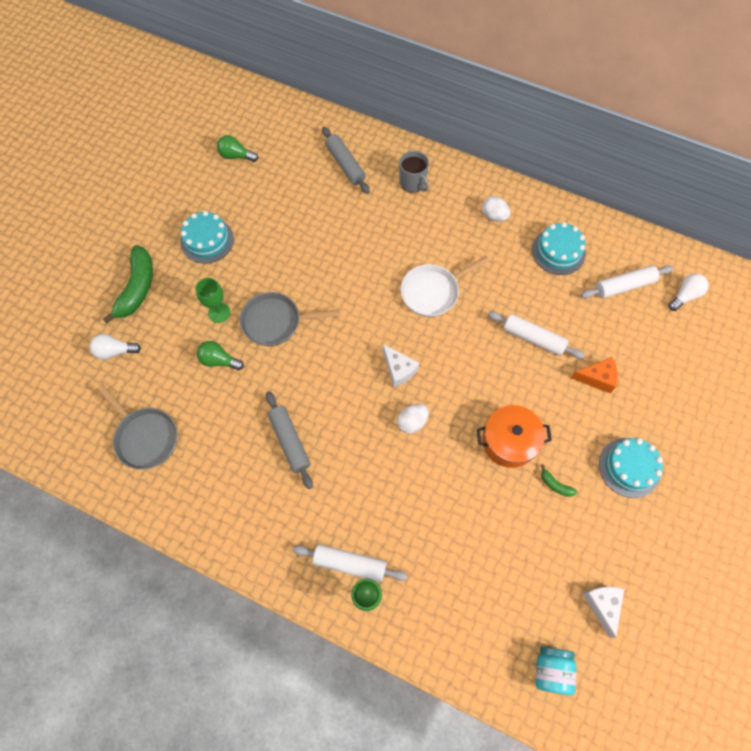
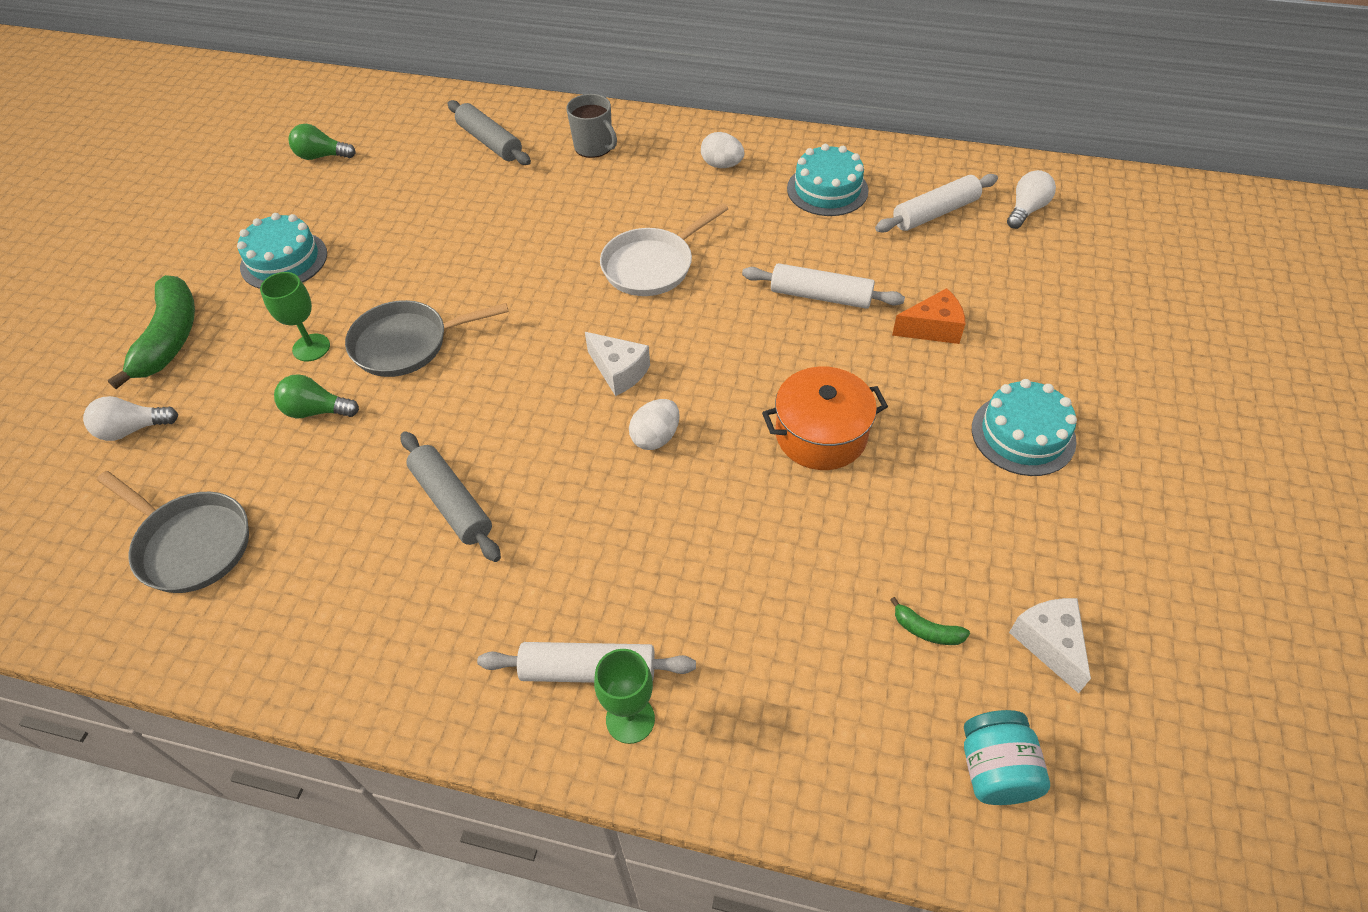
camera: 10 degrees left, 15 degrees down
(555, 485) = (913, 481): green banana -> green banana (926, 630)

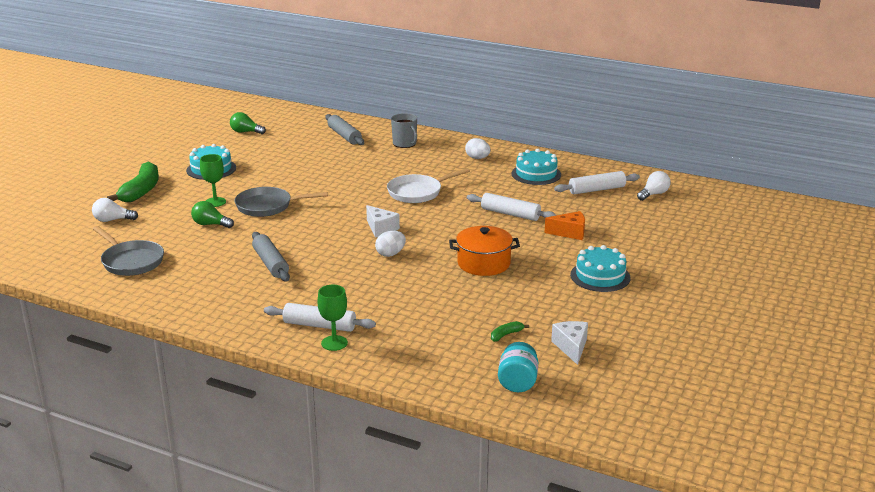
camera: 10 degrees right, 25 degrees down
(926, 630) = (506, 335): green banana -> green banana turned 105 degrees clockwise

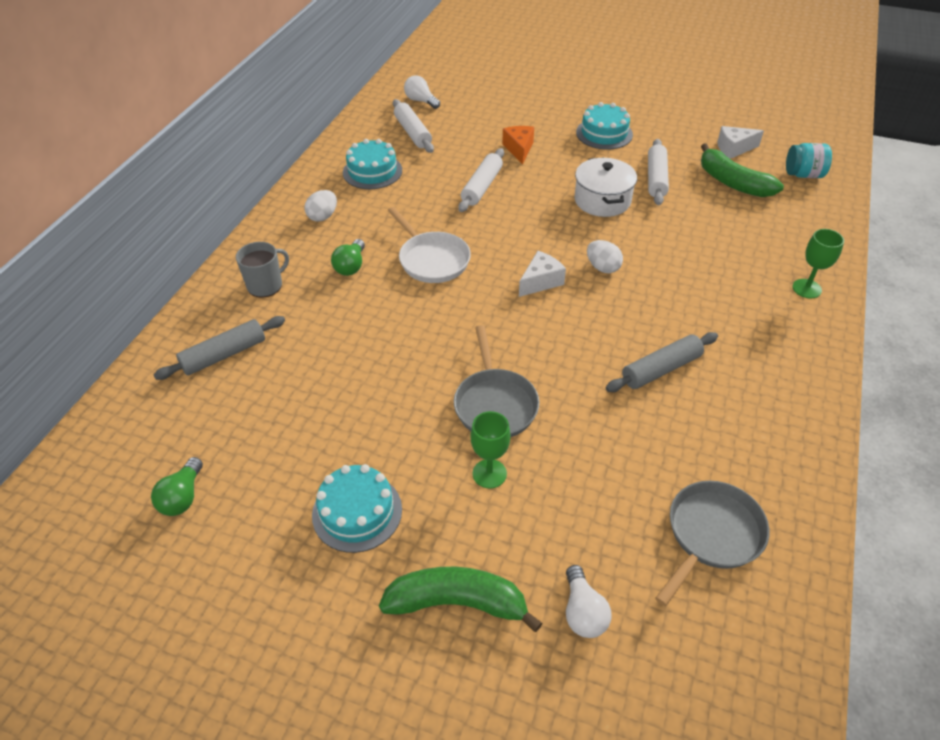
camera: 95 degrees left, 20 degrees up
(210, 224) = (567, 461): green light bulb -> green light bulb (351, 266)
(319, 325) = (780, 304): white rolling pin -> white rolling pin (656, 178)
(483, 263) = (602, 200): orange pot -> white pot
(506, 335) = (732, 182): green banana -> green banana, size x2.29

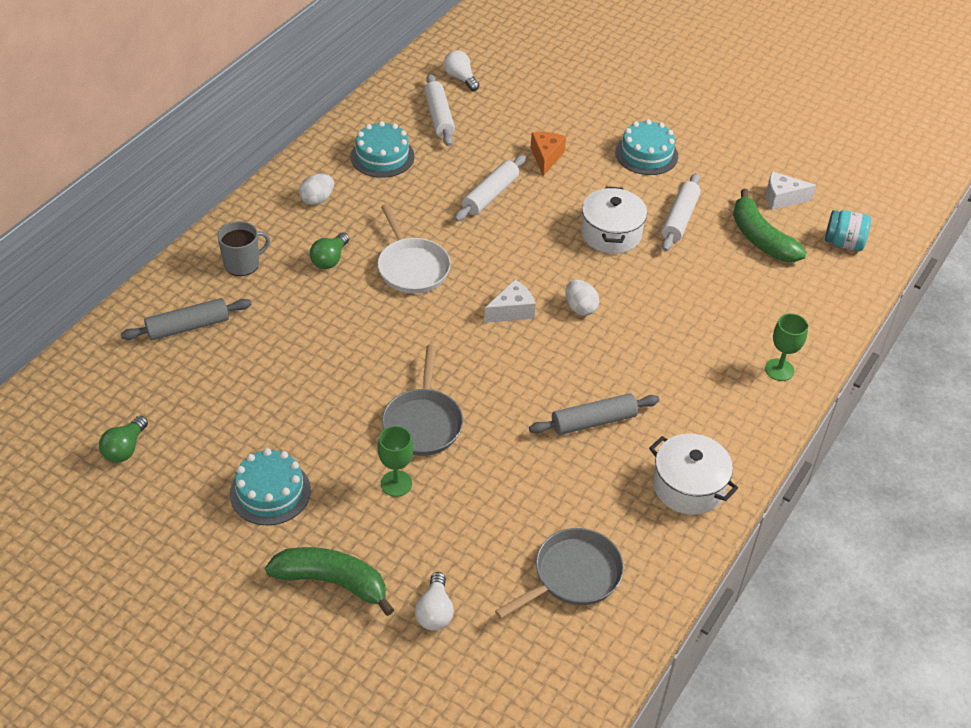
camera: 10 degrees right, 0 degrees up
(780, 415) = (688, 486): none -> white pot

